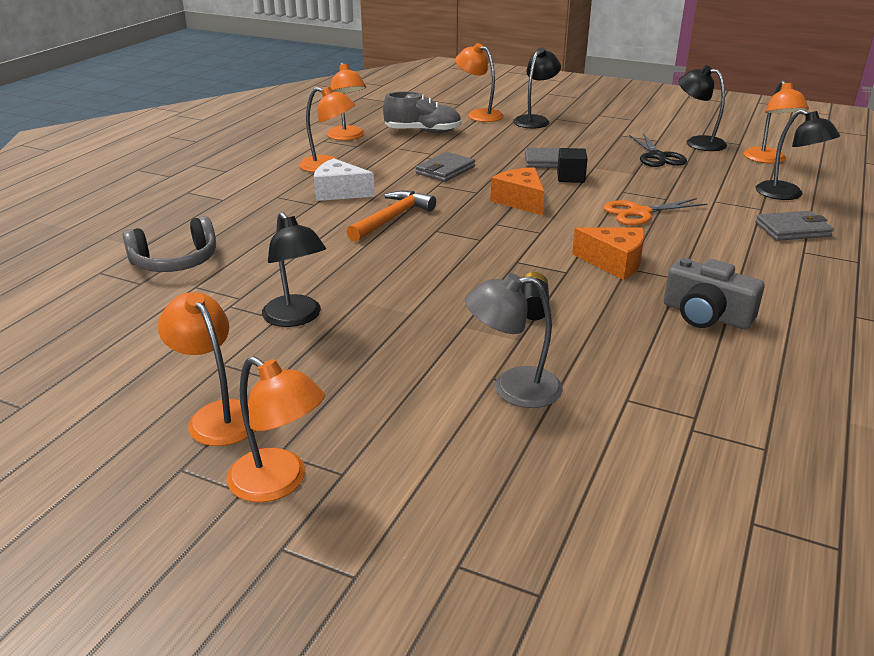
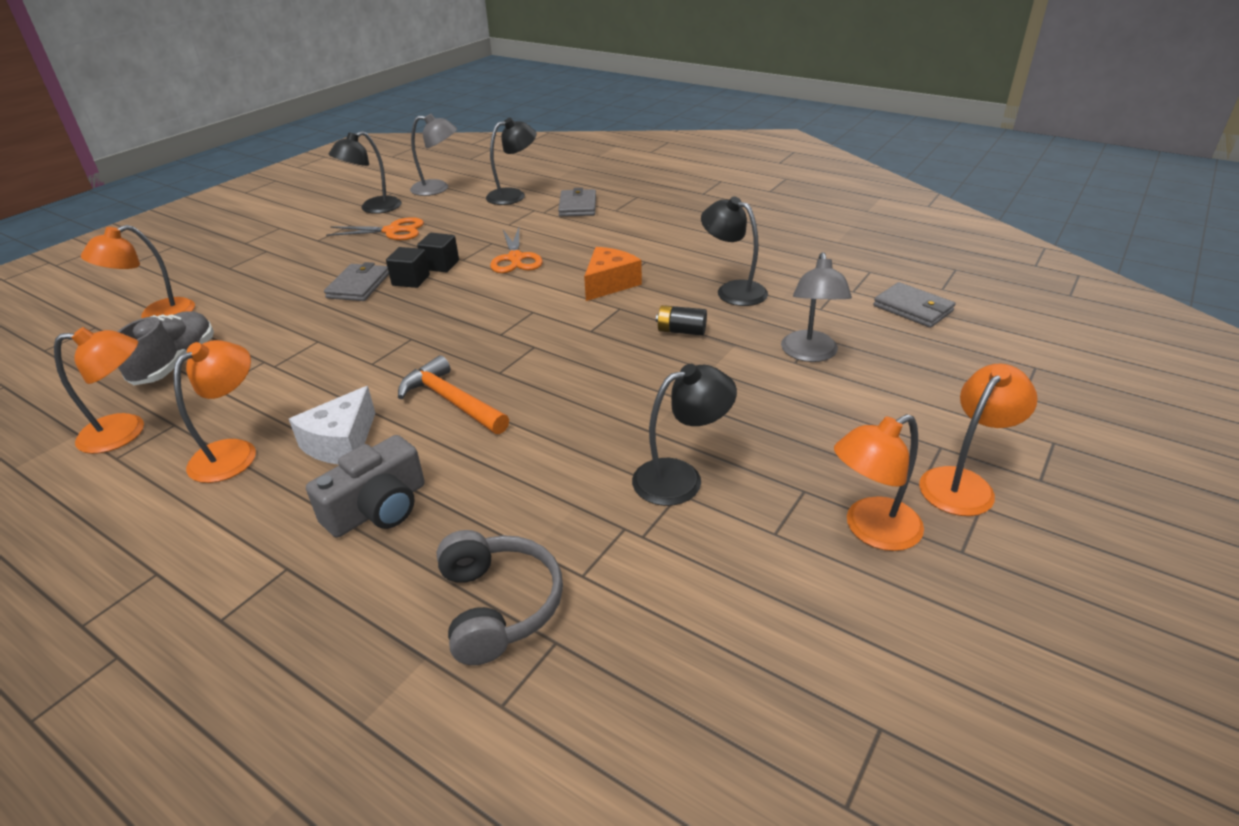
camera: 80 degrees left, 5 degrees up
(445, 170) = (330, 354): grey wallet -> grey wallet (913, 308)
(520, 201) = (453, 314): orange cheese -> none
(535, 120) = (221, 280): black lamp -> black lamp (733, 290)
(605, 184) = (440, 265): none -> black cube
(657, 157) = (392, 231): black scissors -> orange scissors
(706, 315) = (705, 261): grey camera -> grey camera (378, 508)
(768, 159) = (438, 189): orange lamp -> grey lamp

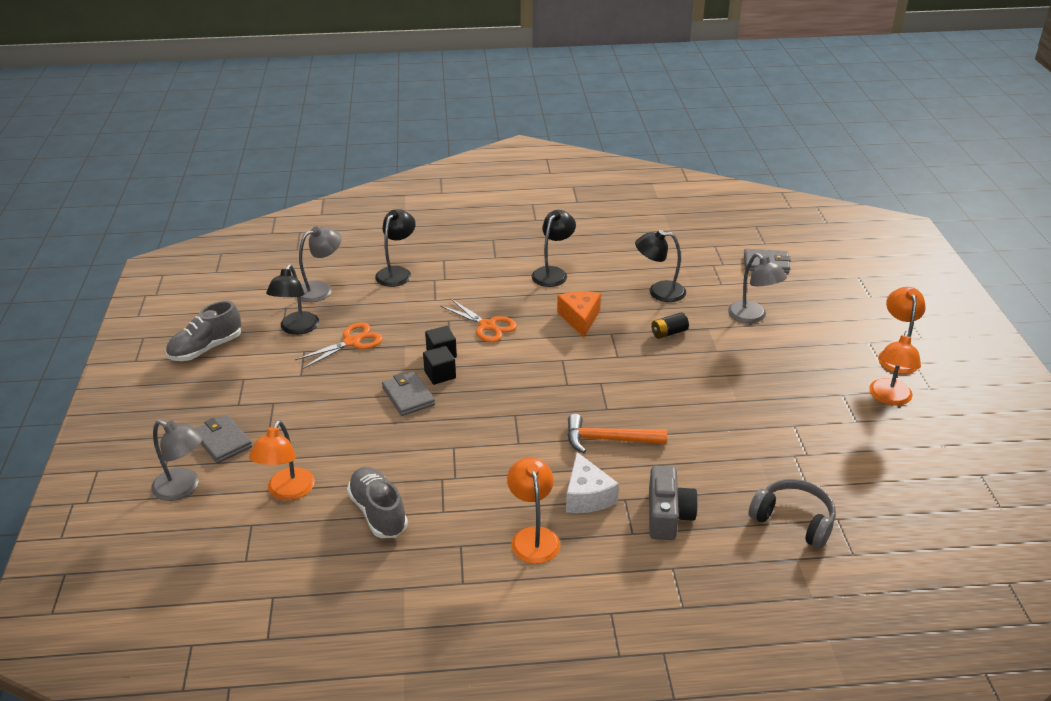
camera: 40 degrees left, 0 degrees up
(112, 281) = (184, 488): none -> grey lamp
(126, 432) = (437, 567): orange lamp -> none
(295, 200) = (206, 348): none -> grey shoe
(577, 206) = (462, 264): grey wallet -> grey wallet (222, 441)
(681, 478) = (784, 417): black lamp -> black lamp (553, 273)

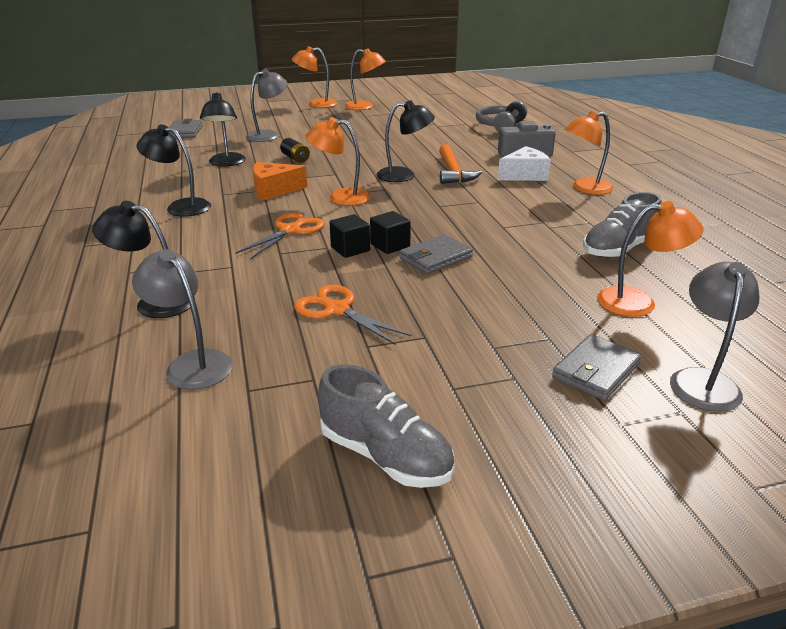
camera: 100 degrees left, 5 degrees down
(297, 329) = (310, 364): black lamp -> black lamp (404, 175)
(552, 356) = (340, 197): none -> orange lamp

